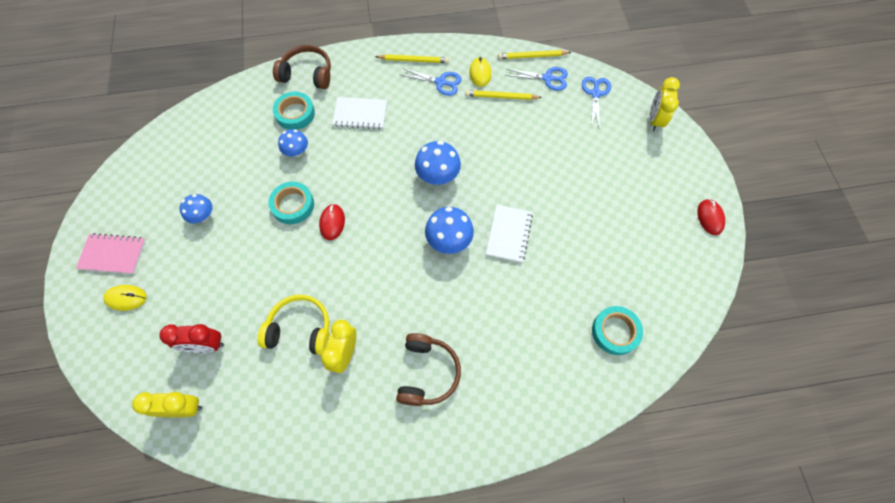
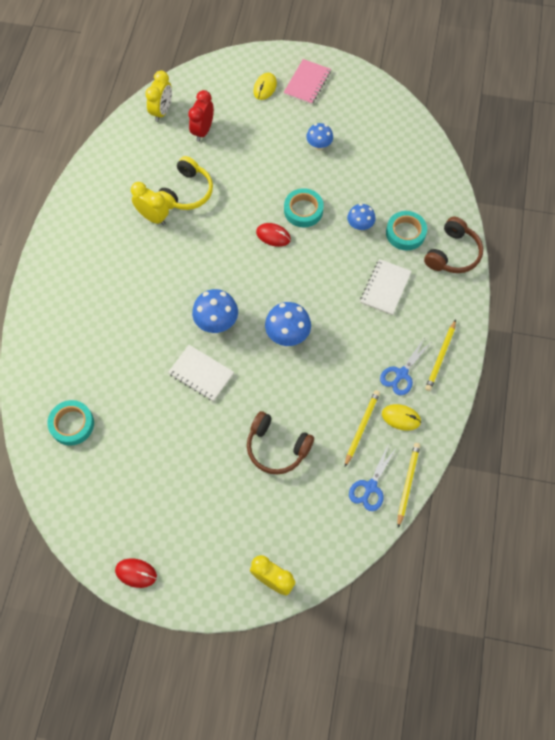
camera: 110 degrees right, 0 degrees up
(427, 373) = (110, 269): brown headphones -> brown headphones (277, 447)
(595, 94) = (331, 530): blue scissors -> none

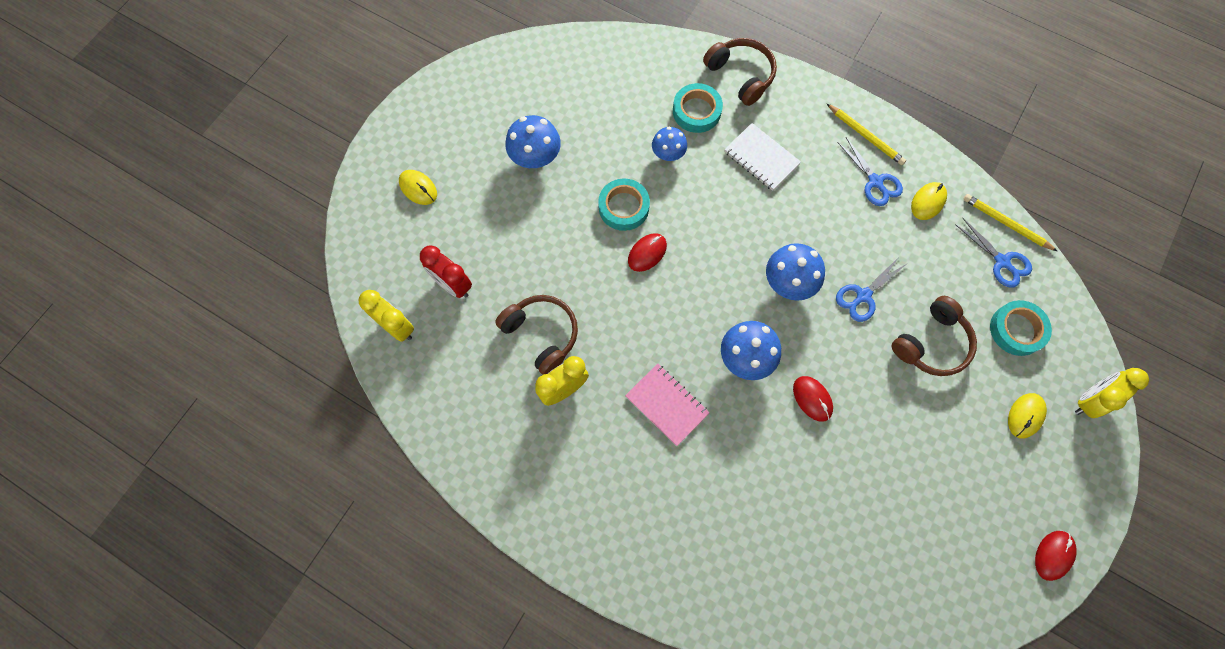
camera: 70 degrees left, 5 degrees up
(72, 424) = (838, 582): turquoise tape -> turquoise tape (1016, 330)
(187, 192) = (541, 334): yellow headphones -> brown headphones
(201, 373) = (812, 399): white notebook -> red mouse
(241, 531) = (1025, 416): none -> yellow mouse
(297, 389) = (863, 296): none -> blue scissors
(307, 83) = (435, 138): pink notebook -> pink notebook (666, 405)
(319, 145) = (535, 157): blue mushroom -> blue mushroom, size x1.53
(361, 427) = (929, 245): yellow pencil -> none

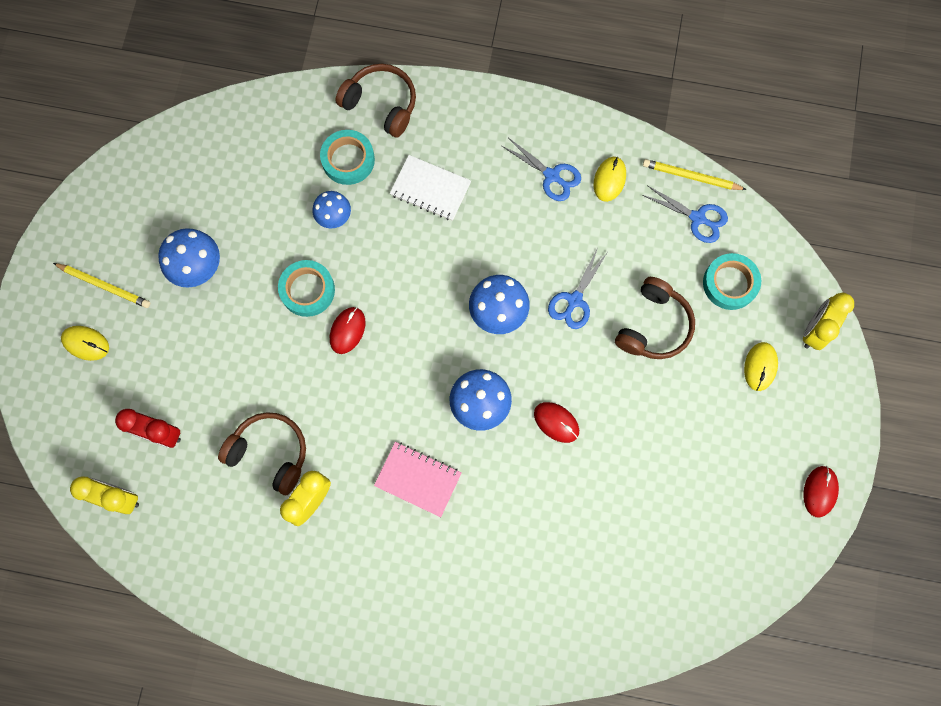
camera: 20 degrees left, 5 degrees up
(865, 136) = (528, 129): yellow pencil -> yellow pencil (104, 286)

